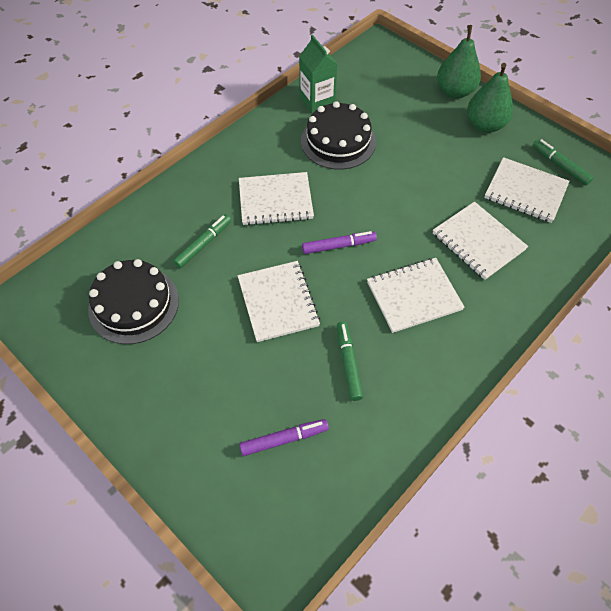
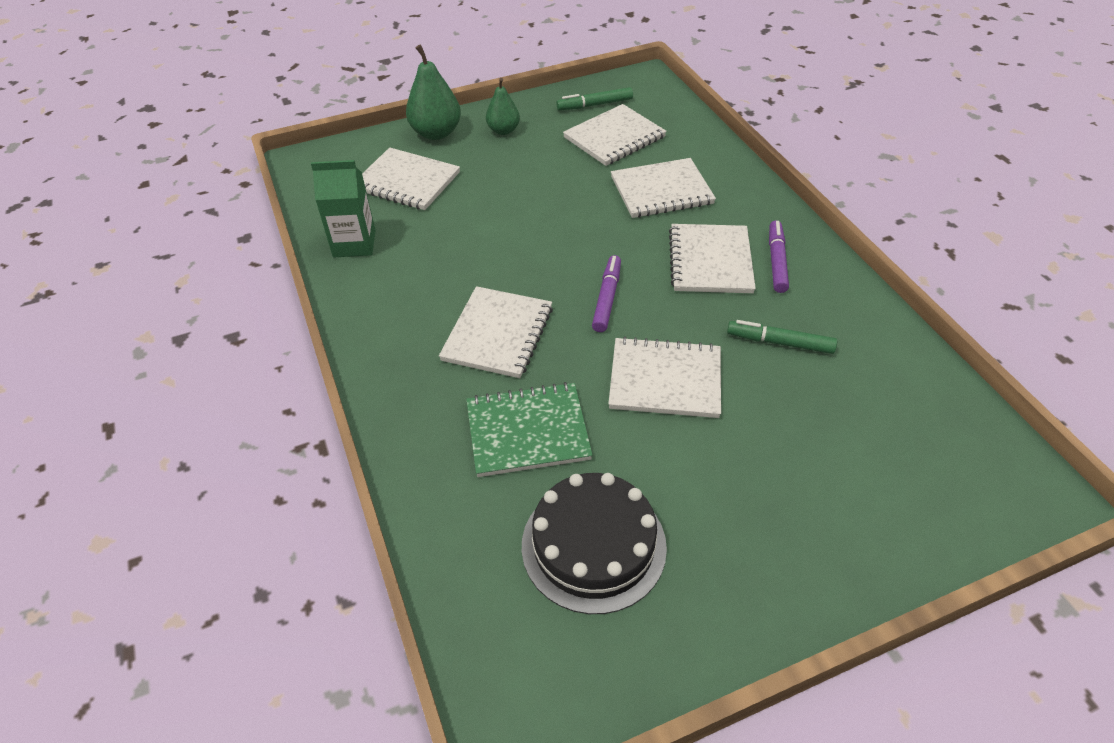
camera: 65 degrees left, 10 degrees down
(203, 244) = (528, 431): green marker -> green notebook
(284, 439) = (867, 432): purple marker -> purple marker (776, 261)
(338, 141) = (439, 247): black cake -> none
(392, 99) = (407, 181): none -> white notebook
(484, 125) = (503, 130): green pear -> green pear, size x0.63

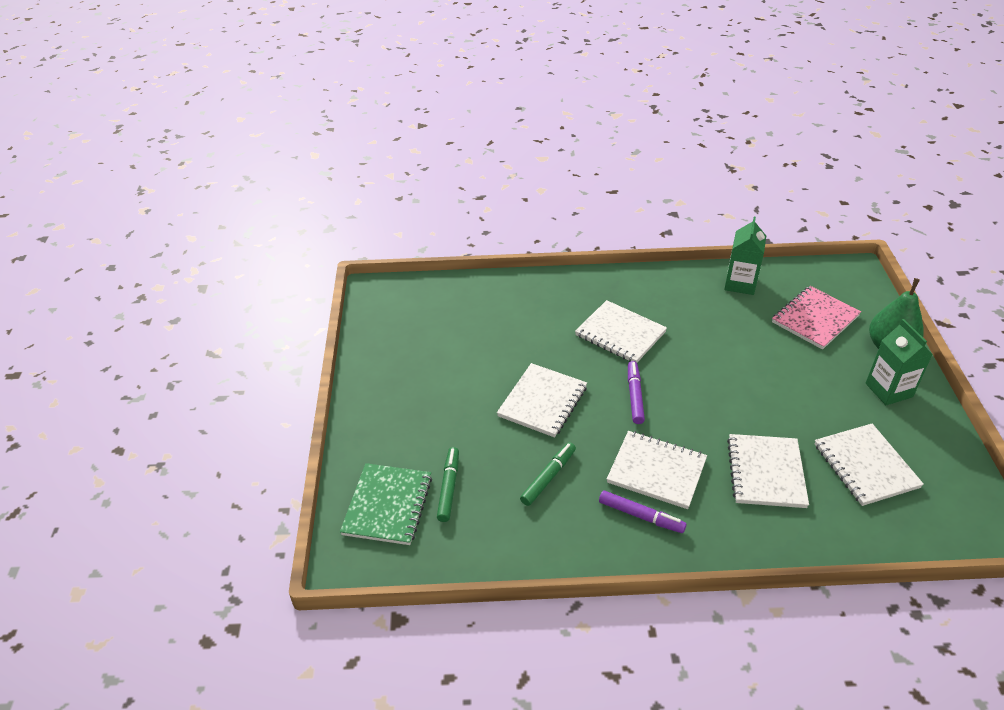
camera: 110 degrees right, 5 degrees down
(407, 181) = (815, 319): white notebook -> pink notebook
(503, 130) = (888, 390): green pear -> green carton
(528, 431) = (532, 329): green notebook -> green notebook (387, 505)
(593, 545) = (443, 337): black cake -> none
(595, 105) = (933, 469): green marker -> green marker (449, 488)
(607, 298) = (635, 396): purple marker -> purple marker turned 120 degrees counterclockwise

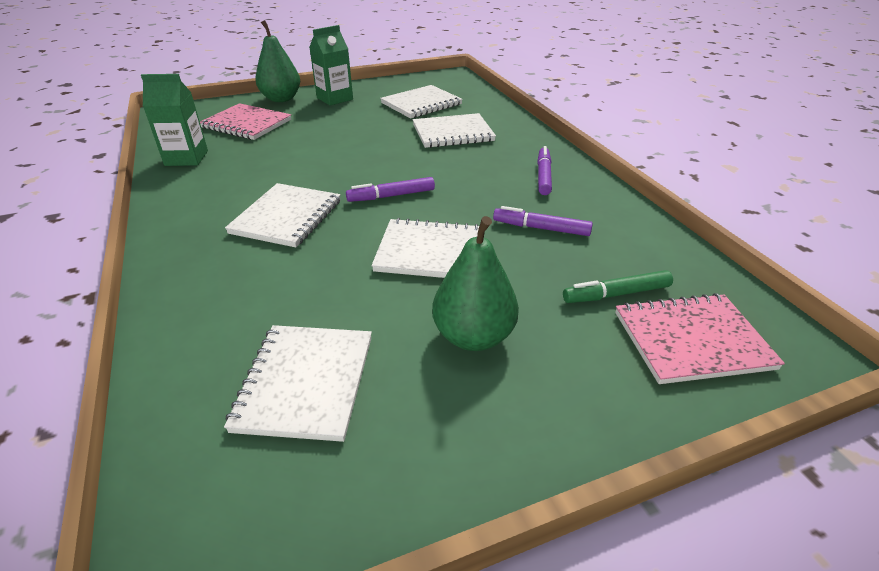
camera: 110 degrees left, 5 degrees down
(387, 505) = (691, 340): green notebook -> pink notebook
(447, 400) = (473, 336): none -> green pear
(548, 477) = (541, 228): green marker -> purple marker
(656, 471) = (486, 174): white notebook -> white notebook (305, 382)

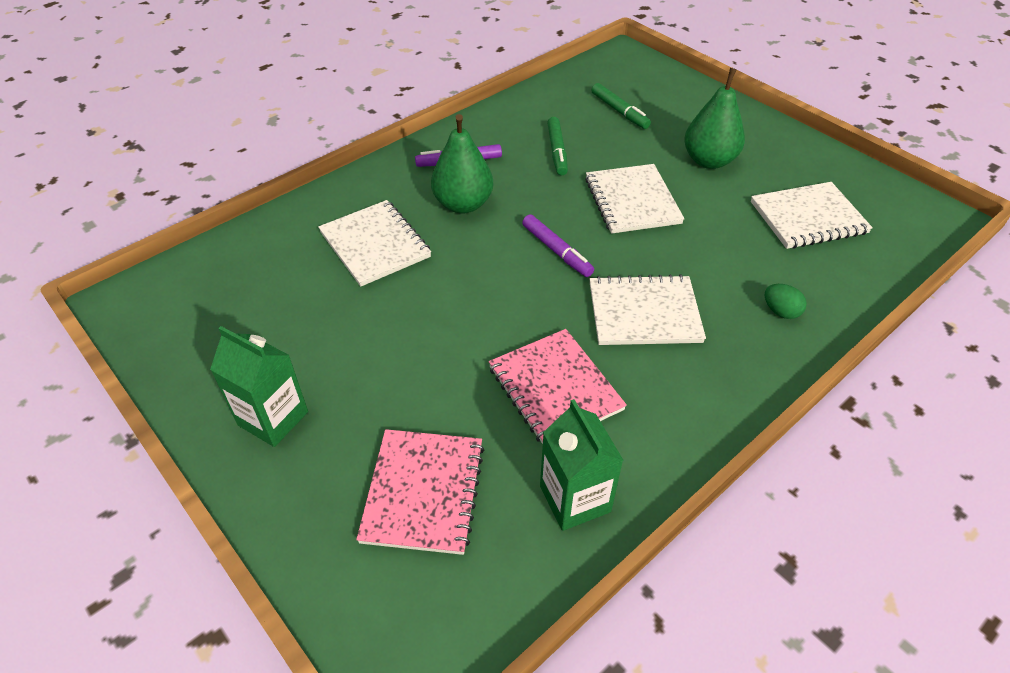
camera: 110 degrees left, 10 degrees up
(208, 290) = (780, 311): none -> green egg
(281, 99) = (291, 502): green pear -> green pear (463, 204)
(421, 104) = (275, 301): white notebook -> none
(541, 228) = (557, 151): purple marker -> green marker
(691, 340) = (644, 85): pink notebook -> pink notebook (555, 388)

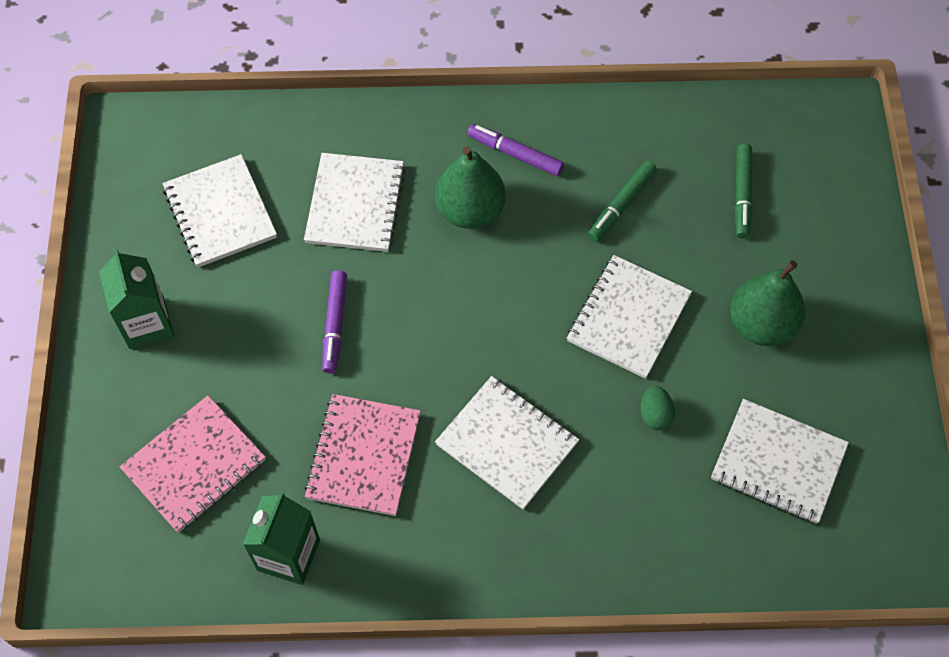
camera: 40 degrees right, 15 degrees up
(267, 308) = (220, 213): none -> white notebook
(556, 251) = (500, 324): purple marker -> purple marker (335, 325)
(780, 311) = (626, 534): green egg -> green egg (655, 414)

